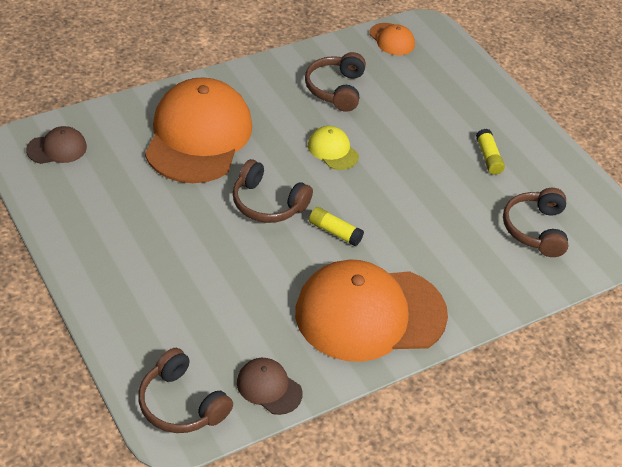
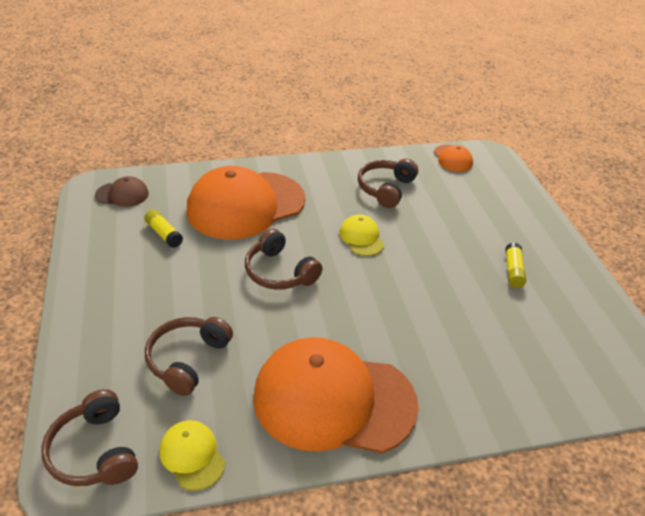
camera: 20 degrees right, 5 degrees down
(198, 136) = (246, 205): orange cap -> orange cap turned 150 degrees counterclockwise
(269, 387) = (192, 456): brown cap -> yellow cap
(334, 232) = (332, 310): yellow glue stick -> yellow glue stick (164, 234)
(535, 229) = (543, 350): brown headphones -> brown headphones (187, 359)

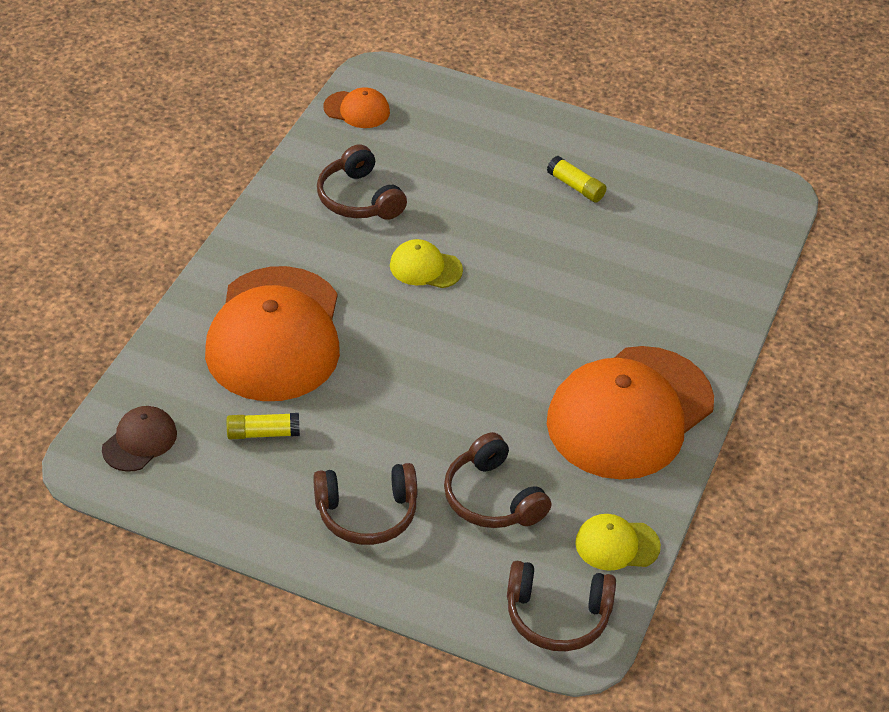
camera: 55 degrees left, 5 degrees up
(279, 272) = (422, 363): brown headphones -> brown headphones (367, 513)

